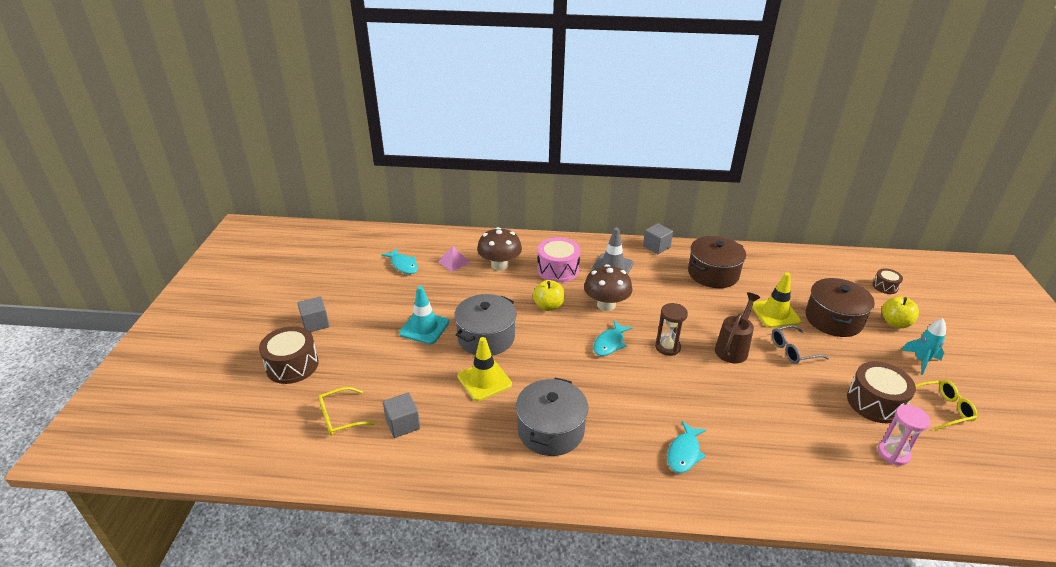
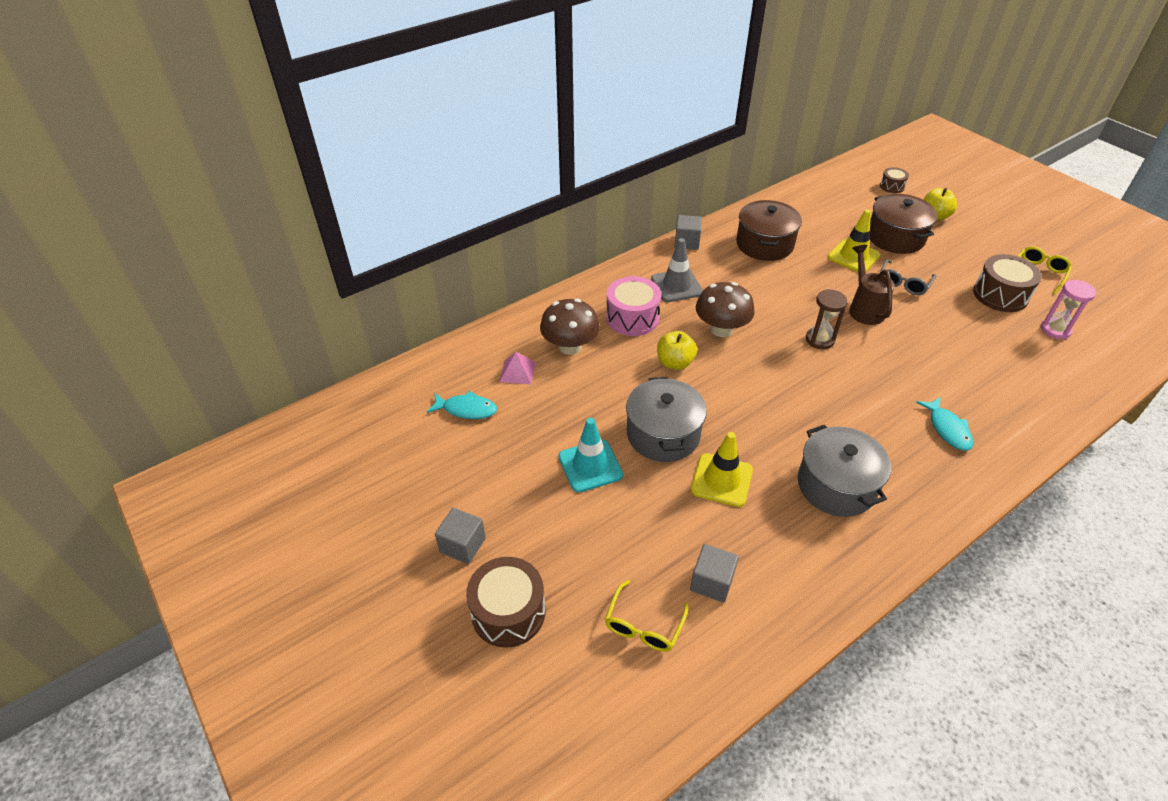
camera: 40 degrees left, 10 degrees up
(609, 343) = (773, 366): turquoise fish -> none
(921, 361) = (984, 240): turquoise rocket -> none

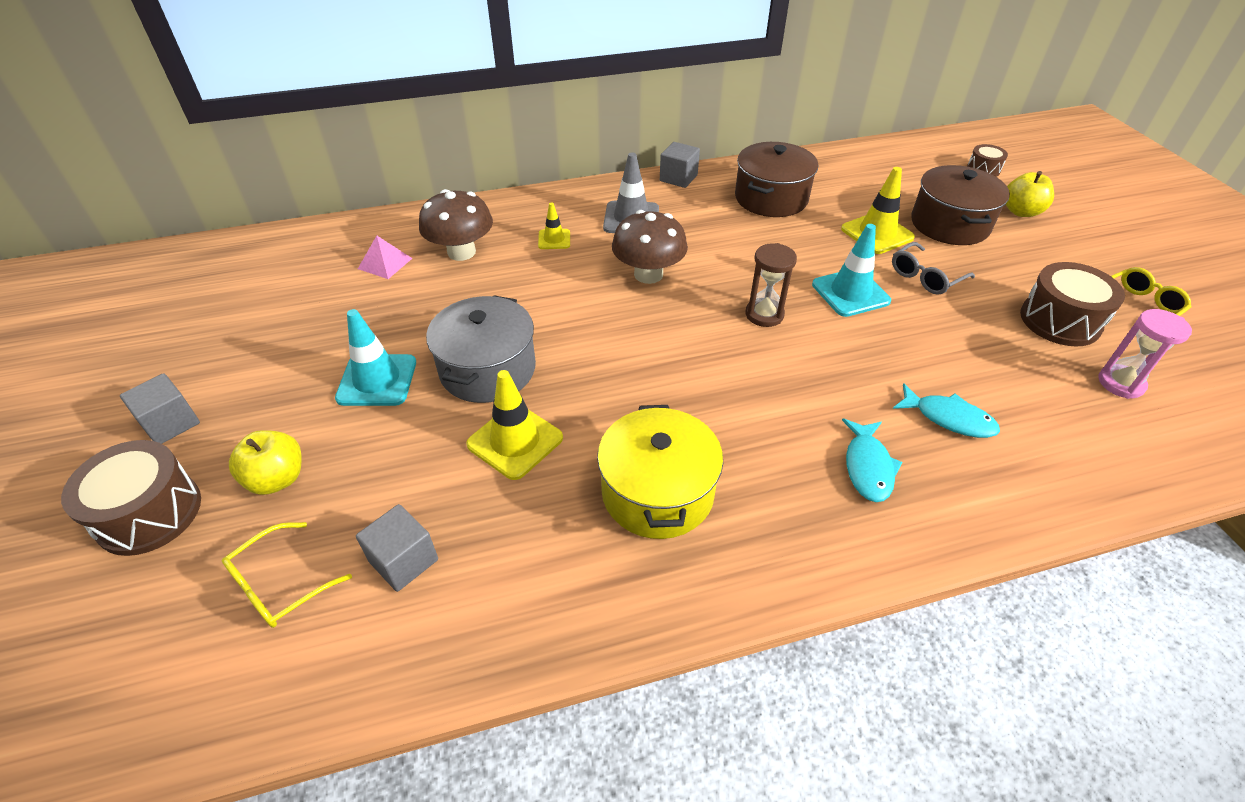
camera: 20 degrees right, 0 degrees up
(466, 409) = (300, 287): turquoise fish -> turquoise fish (949, 418)
(632, 318) = (554, 239): pink drum -> yellow traffic cone
(675, 363) = (564, 296): yellow apple -> yellow apple (277, 479)
(836, 485) = (657, 492): grey pot -> yellow pot
(864, 308) = (850, 293): brown watering can -> turquoise traffic cone

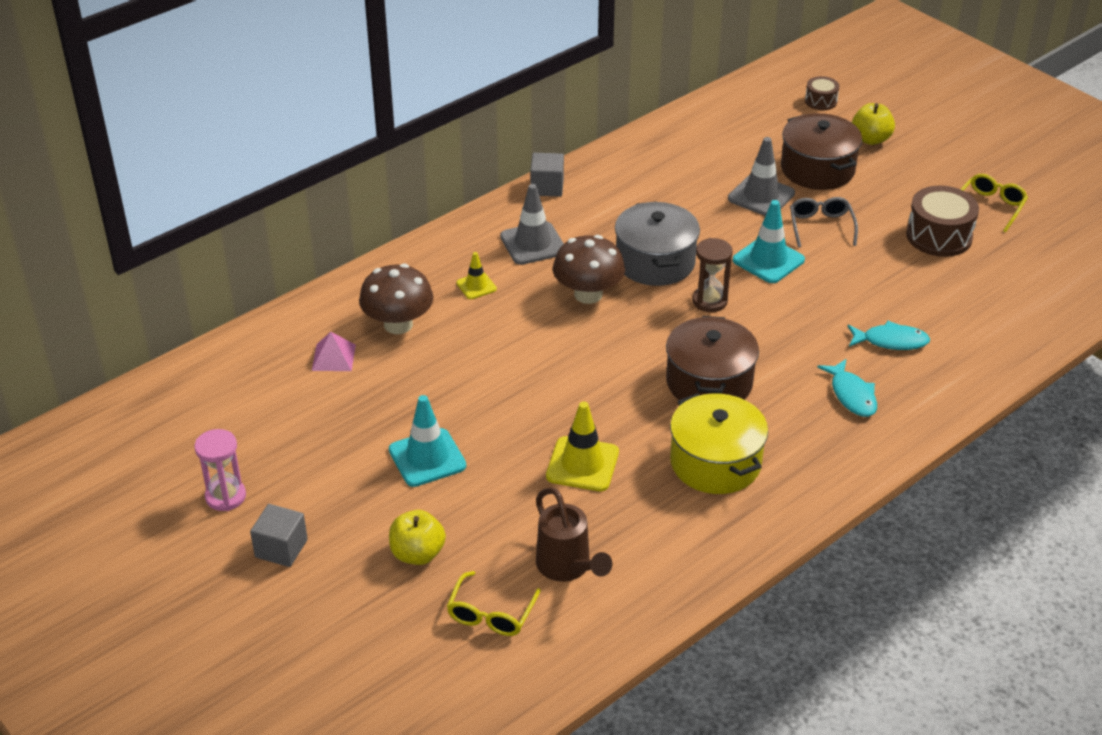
camera: 25 degrees left, 5 degrees down
(149, 513) = (339, 611): brown drum -> none
(404, 560) = (567, 568): grey cube -> brown watering can
(488, 369) = (514, 419): grey pot -> grey pot (655, 262)
(771, 198) = (648, 185): brown pot -> brown pot (709, 382)
(877, 233) = (761, 196): yellow traffic cone -> grey traffic cone
(926, 277) = (821, 227): grey glasses -> grey glasses turned 150 degrees clockwise
(1120, 383) = (998, 275): pink hourglass -> pink hourglass (225, 496)

